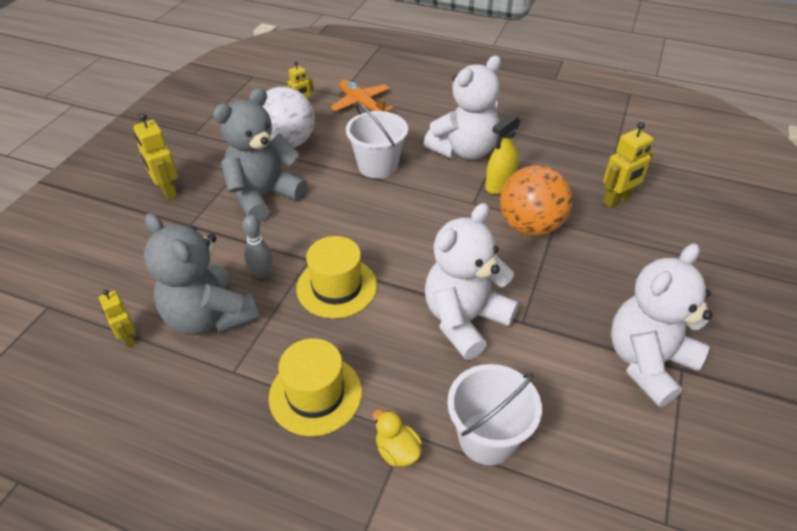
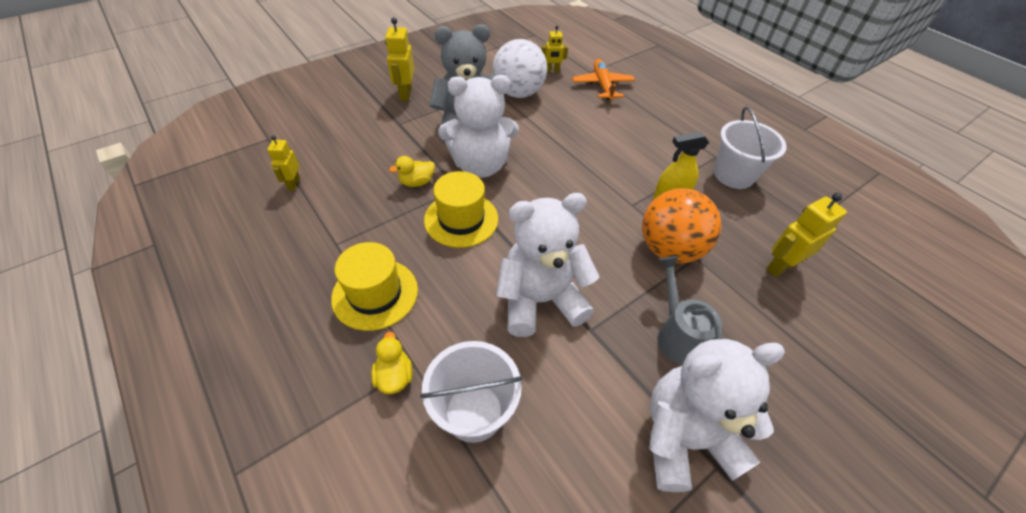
camera: 30 degrees right, 5 degrees up
(209, 317) = (355, 196): grey teddy bear -> none
(262, 274) = (416, 182): grey bowling pin -> yellow duck
(378, 166) = (574, 139): white bucket -> white bucket (733, 175)
(464, 151) = (661, 157): white teddy bear -> white teddy bear (480, 165)
(587, 291) = (677, 335): none -> grey watering can
(617, 200) = (780, 266): yellow robot -> yellow robot turned 150 degrees clockwise

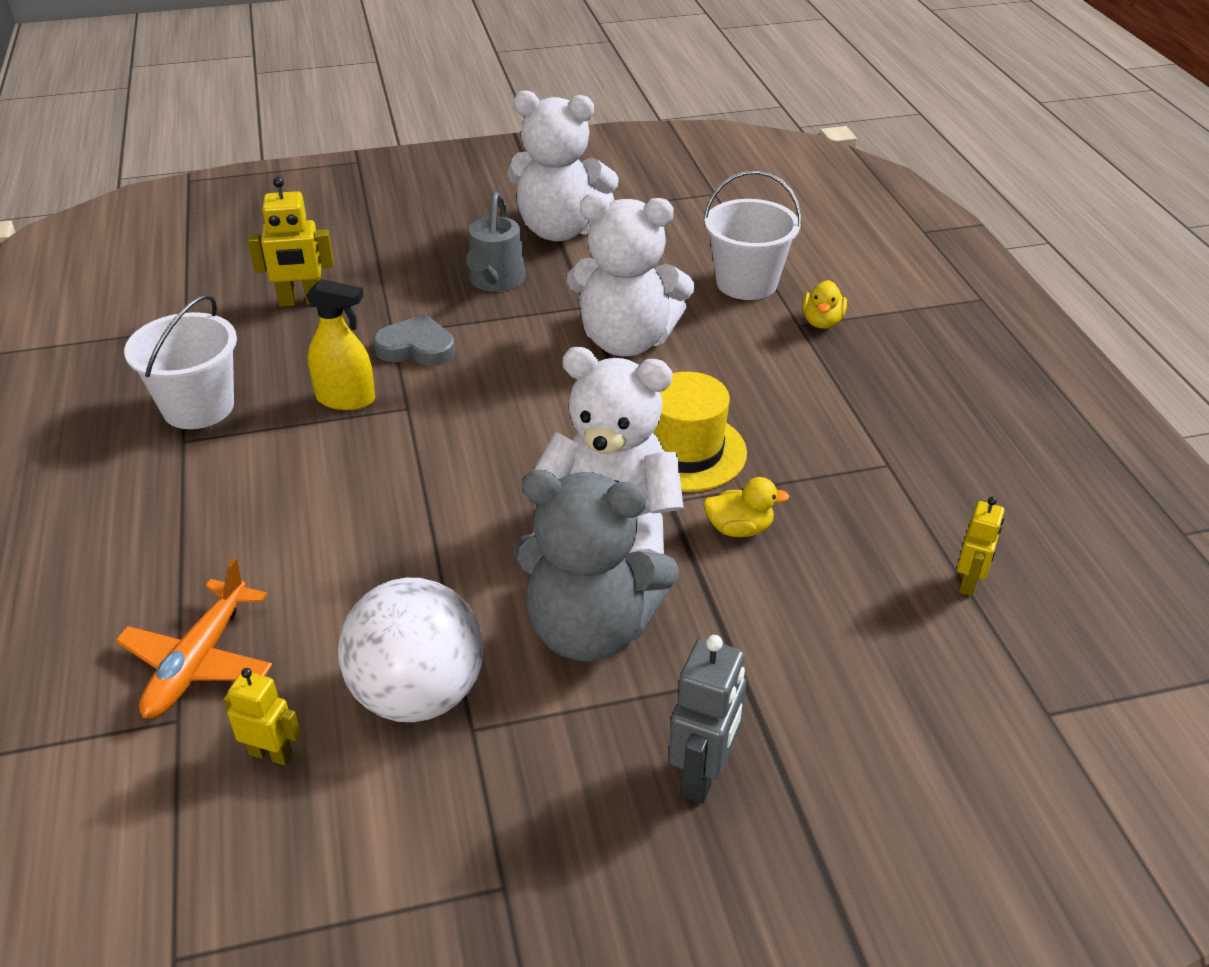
camera: 155 degrees left, 10 degrees down
(375, 294) = (835, 393): yellow hat -> none
(405, 94) = (703, 775): yellow robot -> grey robot
(669, 249) = (416, 347): orange ball -> grey heart

